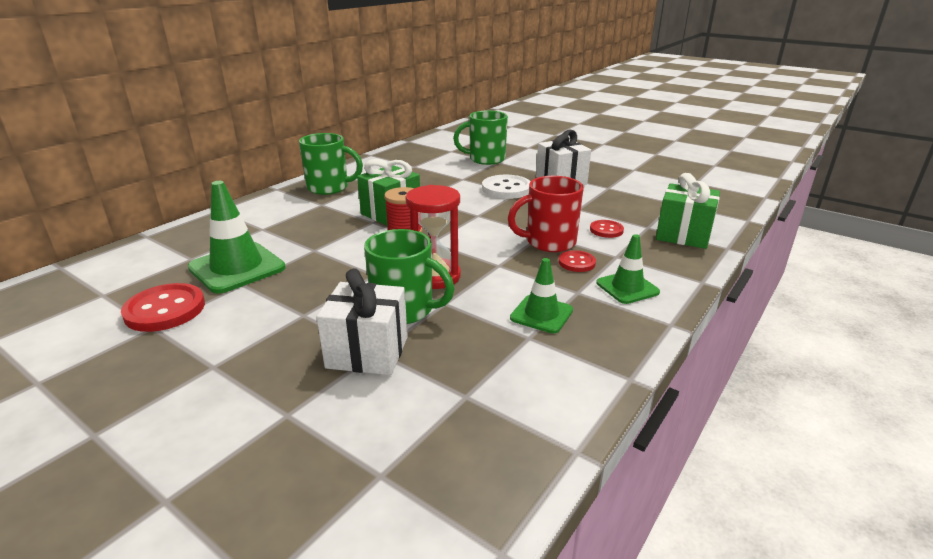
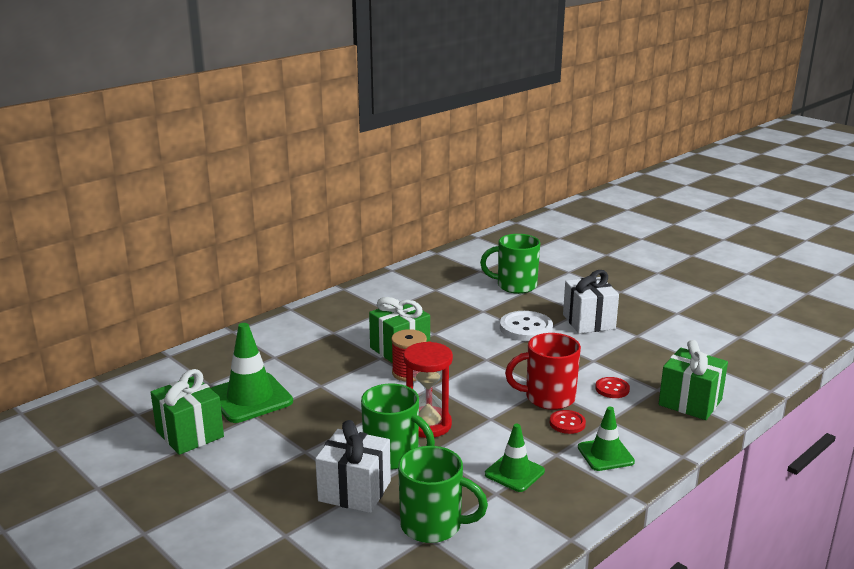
camera: 10 degrees right, 5 degrees down
(165, 310) = (190, 434): red button -> green gift
(329, 188) = (343, 312): green mug -> green mug (433, 525)

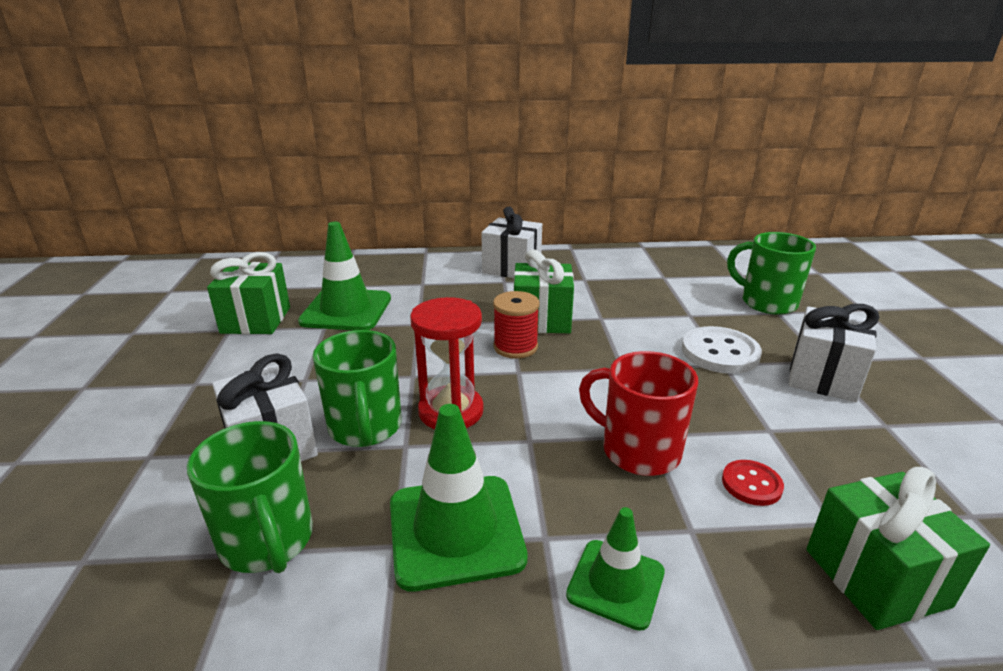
camera: 40 degrees right, 5 degrees up
(323, 320) = (512, 268): none -> white gift
(514, 473) = (455, 530): green traffic cone -> green traffic cone, size x1.66
(567, 423) = (619, 500): red button -> none

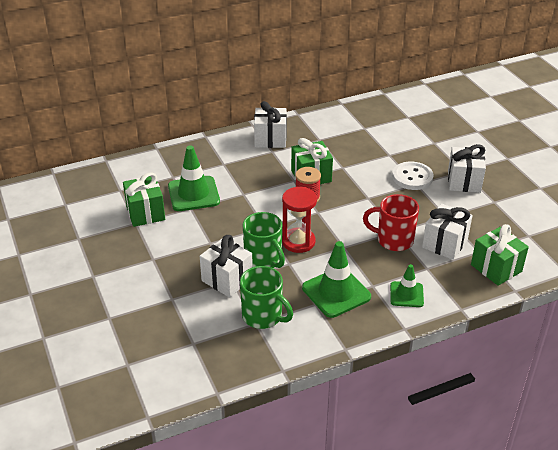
camera: 20 degrees left, 10 degrees up
(751, 484) = (444, 243): red button -> white gift
(766, 302) = (426, 136): green mug -> none

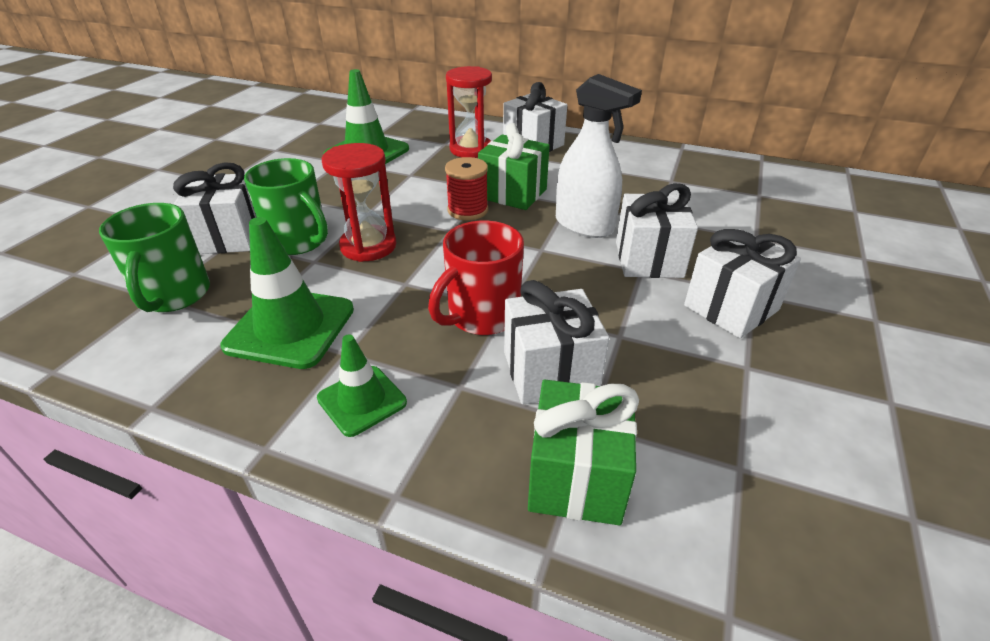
camera: 45 degrees right, 0 degrees up
(145, 213) = (298, 146): green gift -> none
(245, 160) = (471, 149): none -> red hourglass
(264, 260) = (299, 241): green mug -> green mug turned 60 degrees counterclockwise
(366, 175) = (584, 225): none -> white spray bottle
(393, 240) = (481, 316): red mug -> red mug turned 105 degrees counterclockwise
(412, 177) = (648, 259): white button -> white gift

